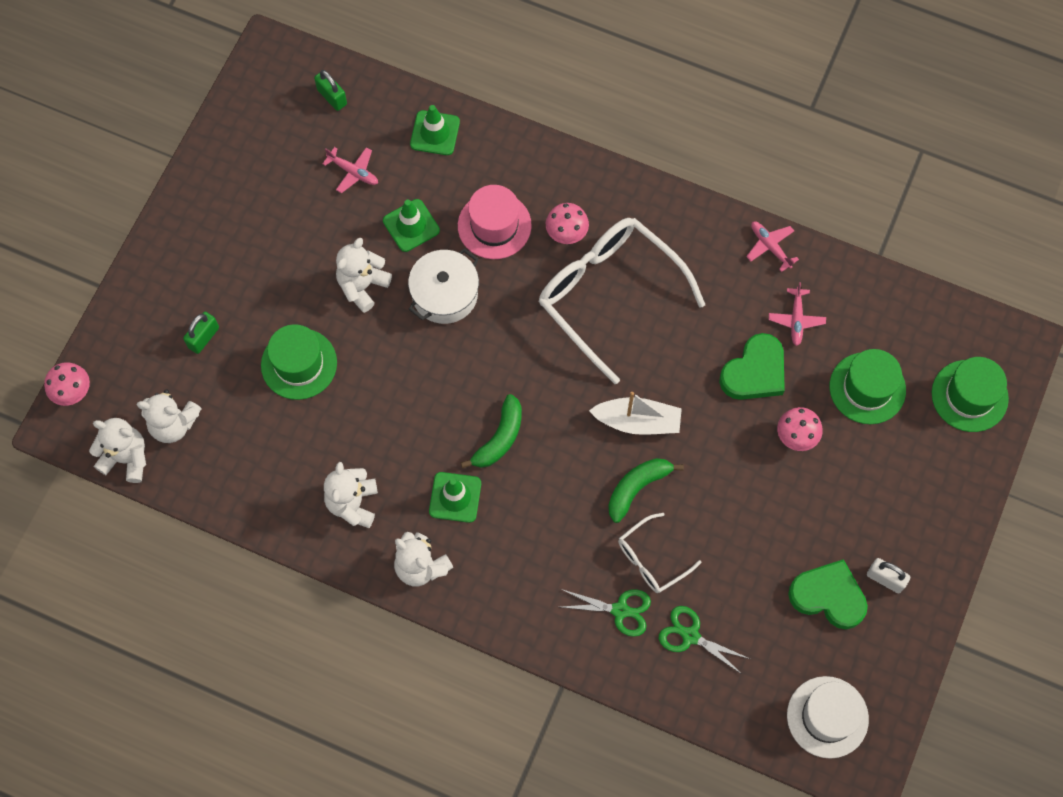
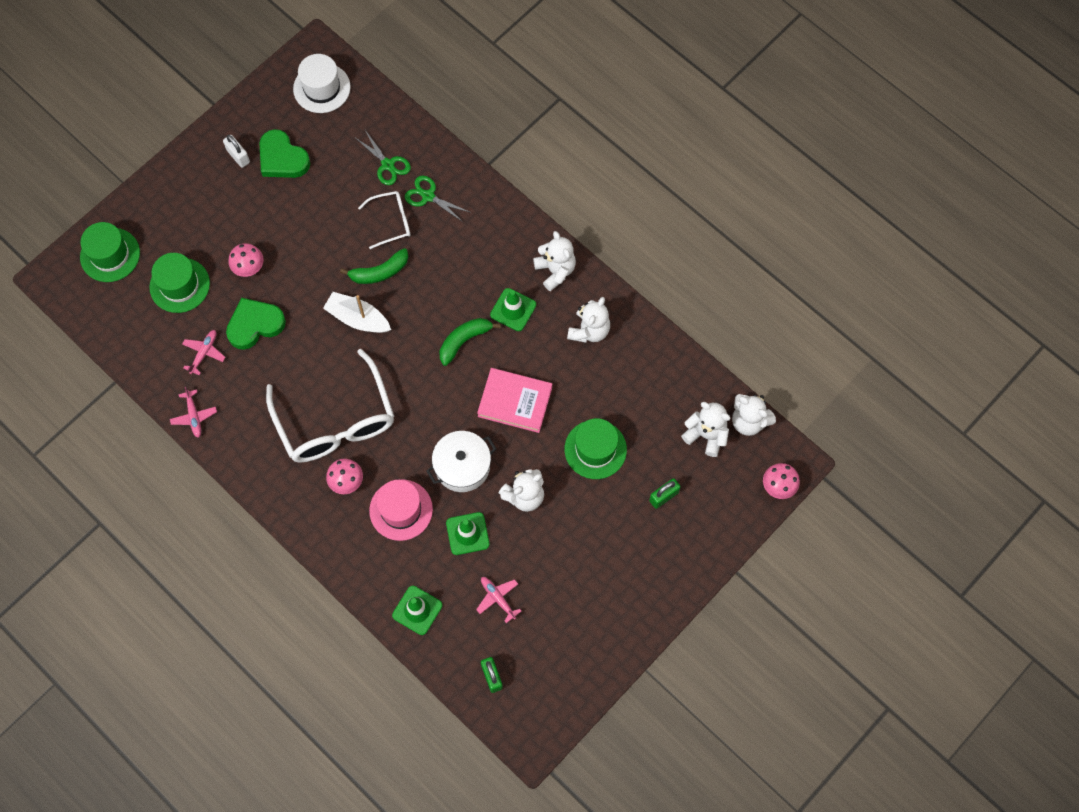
camera: 160 degrees left, 0 degrees up
(412, 386) = (515, 402): none -> pink book

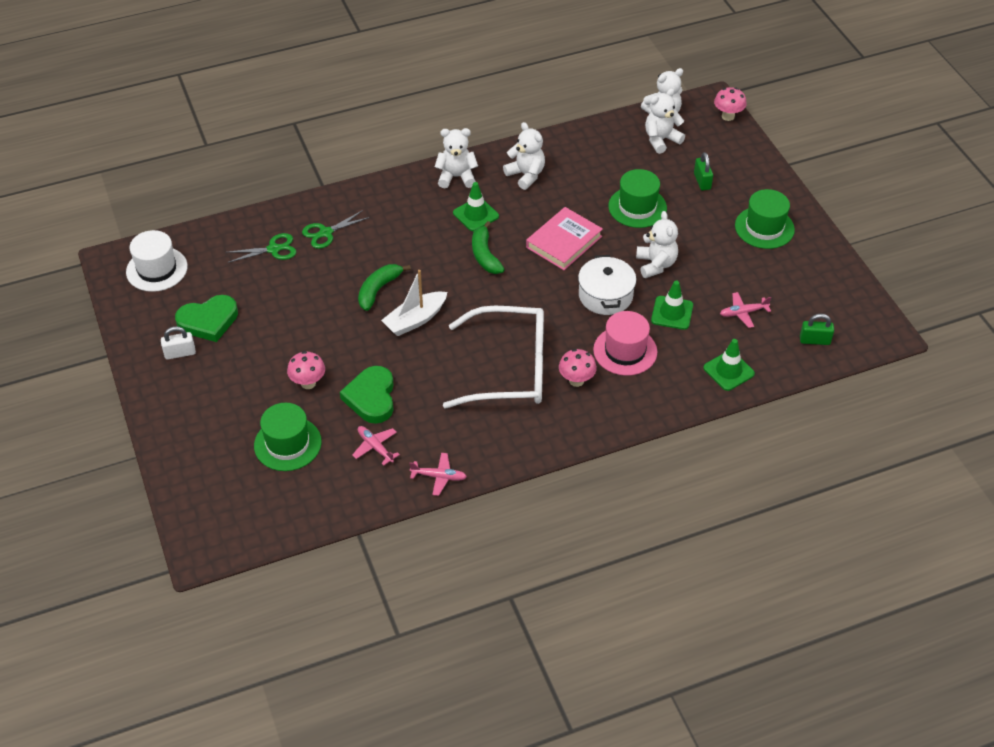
camera: 65 degrees left, 20 degrees down
(110, 255) = (212, 492): green hat -> green hat (764, 227)
(379, 272) = (378, 290): green banana -> green banana turned 150 degrees counterclockwise
(391, 221) = (333, 265): white glasses -> none

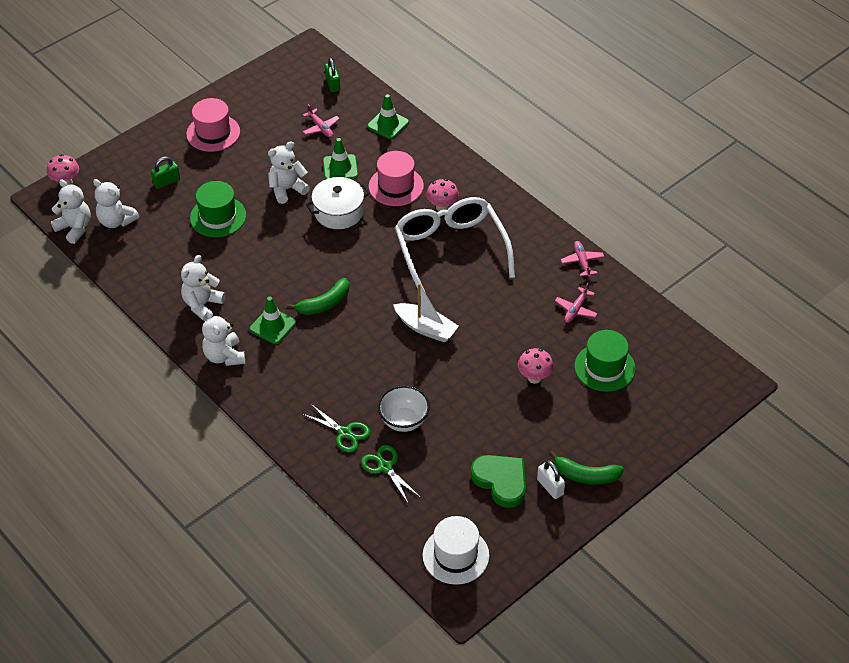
camera: 110 degrees left, 0 degrees up
(315, 274) = (404, 421): none -> white bowl
(371, 397) = (527, 329): green heart -> none
(378, 290) = (401, 366): green banana -> green banana (586, 475)
(564, 242) = (284, 254): pink book -> none
(764, 227) = (213, 133): green hat -> pink hat

